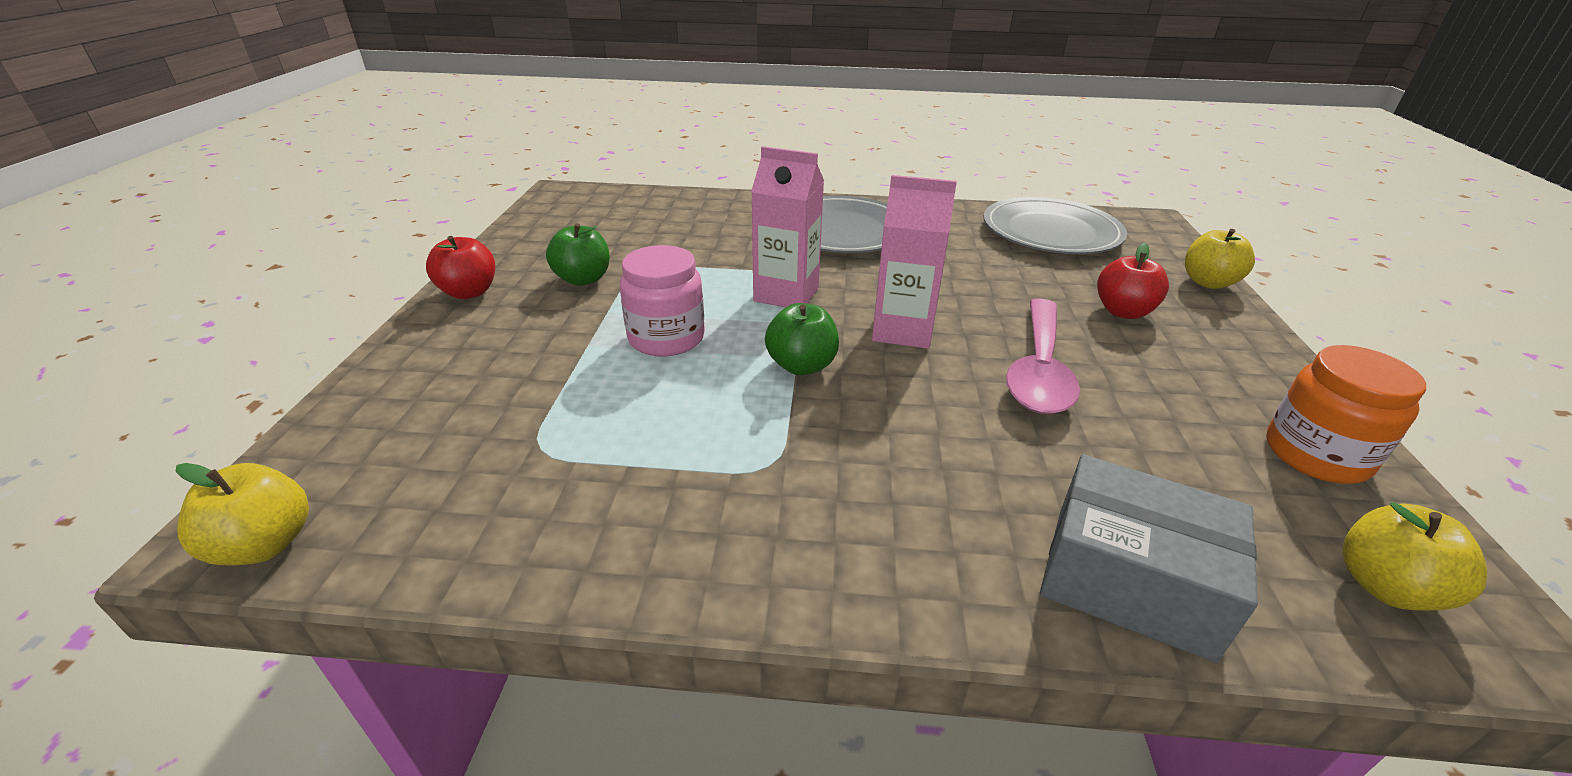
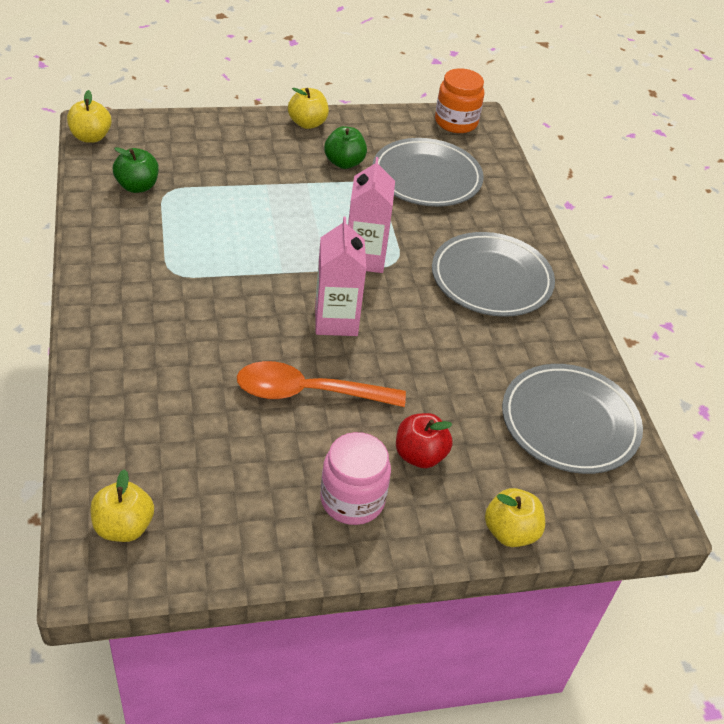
camera: 70 degrees right, 10 degrees up
(469, 292) = (307, 123): red apple -> yellow apple
(650, 235) = (426, 177): none -> grey plate
(666, 338) = (285, 213): pink jar -> pink jar (352, 500)
(801, 365) = (273, 275): green apple -> green apple (137, 186)
(1039, 369) = (308, 392): pink spoon -> orange spoon
(1130, 579) = (113, 413): grey box -> none
(1316, 454) = (245, 533): orange jar -> orange jar (456, 122)

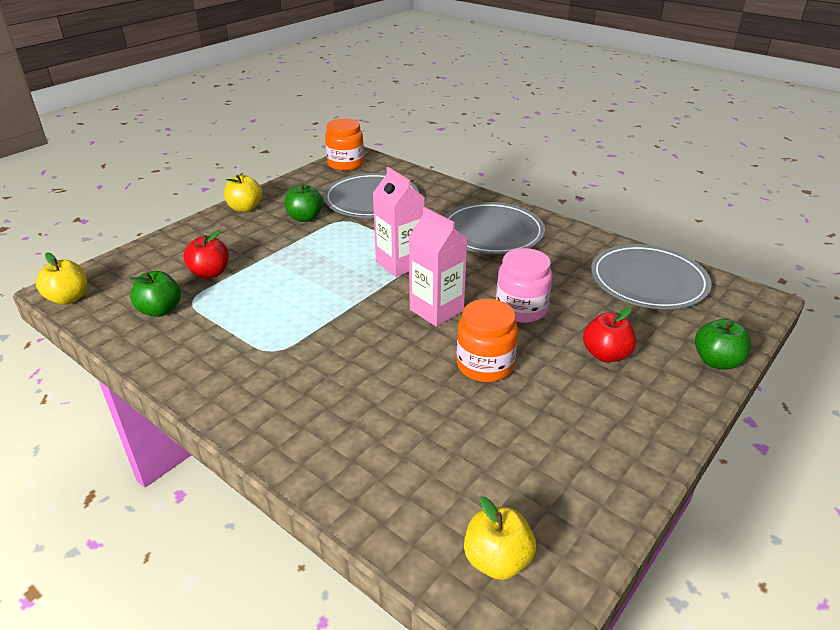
camera: 35 degrees left, 10 degrees down
(207, 174) = (210, 273): none -> red apple
(308, 392) = (485, 365): orange spoon -> orange jar
(352, 500) = (611, 411): pink jar -> pink jar (521, 309)
(510, 532) = (716, 361): yellow apple -> green apple

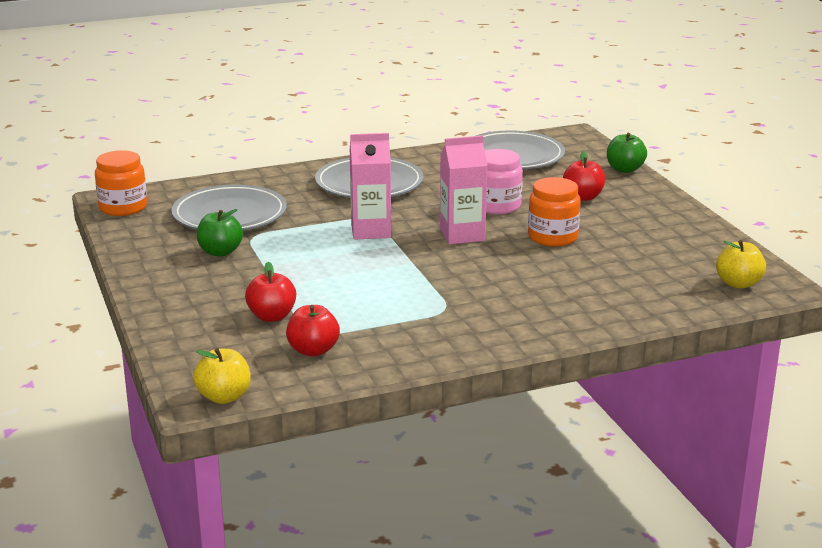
camera: 60 degrees left, 10 degrees down
(160, 310) = (313, 350): green apple -> red apple
(245, 208) = (149, 276): yellow apple -> none

